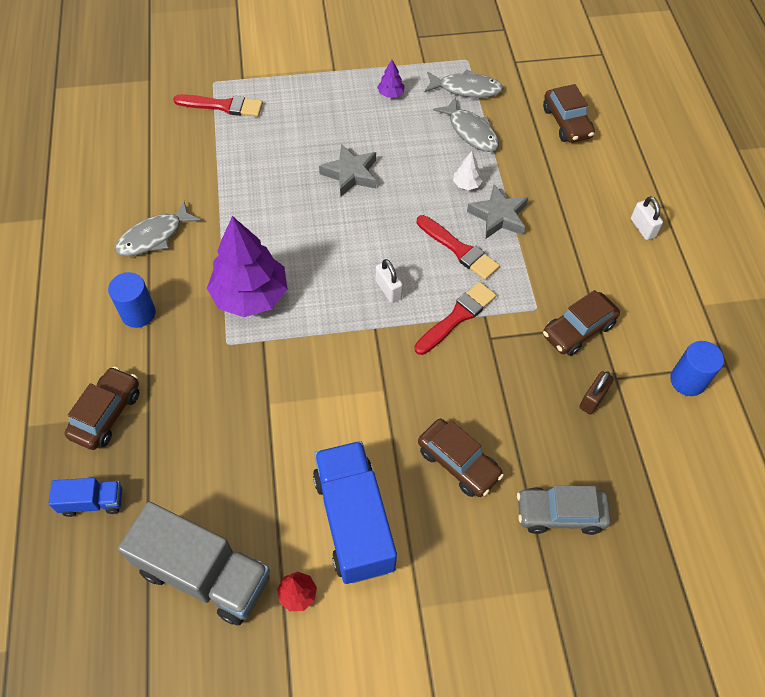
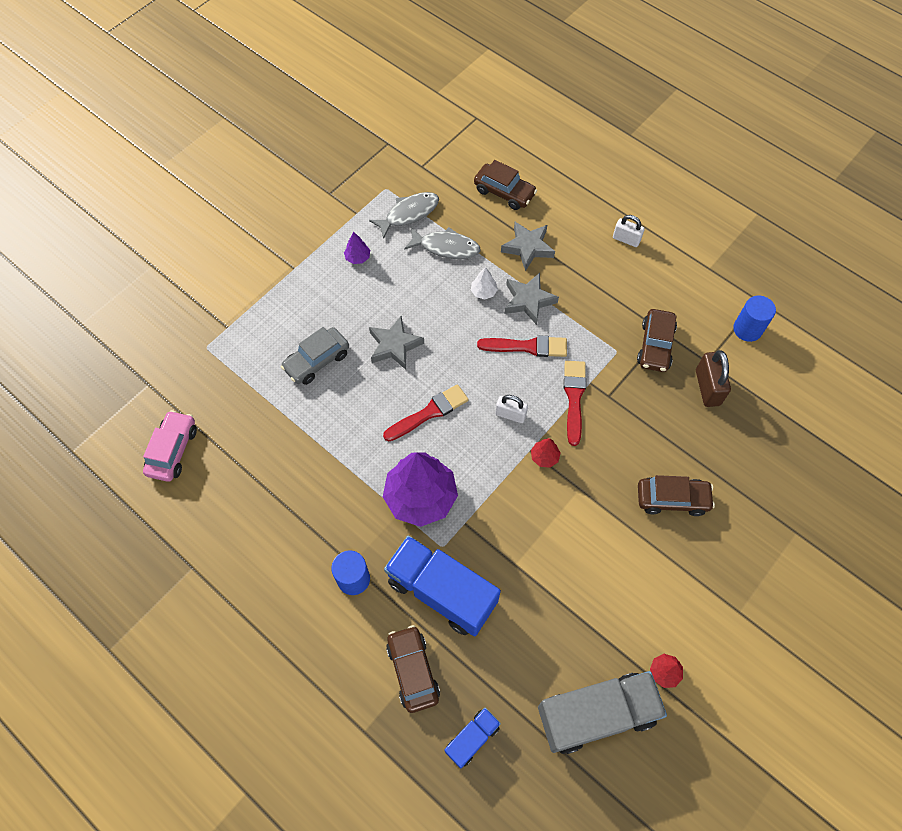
camera: 40 degrees left, 5 degrees up
(116, 133) = (173, 450): none -> pink car
(154, 236) = (299, 510): grey fish -> none
(223, 106) = (236, 362): red brush -> red brush (429, 413)
(354, 521) = (650, 594): blue truck -> blue truck (441, 592)
(381, 342) = (544, 457): none -> red tree
(542, 176) = (528, 247): none -> grey star
(560, 514) = (759, 480): grey car -> grey car (317, 361)
(592, 399) = (707, 387): brown padlock -> brown padlock, size x1.50

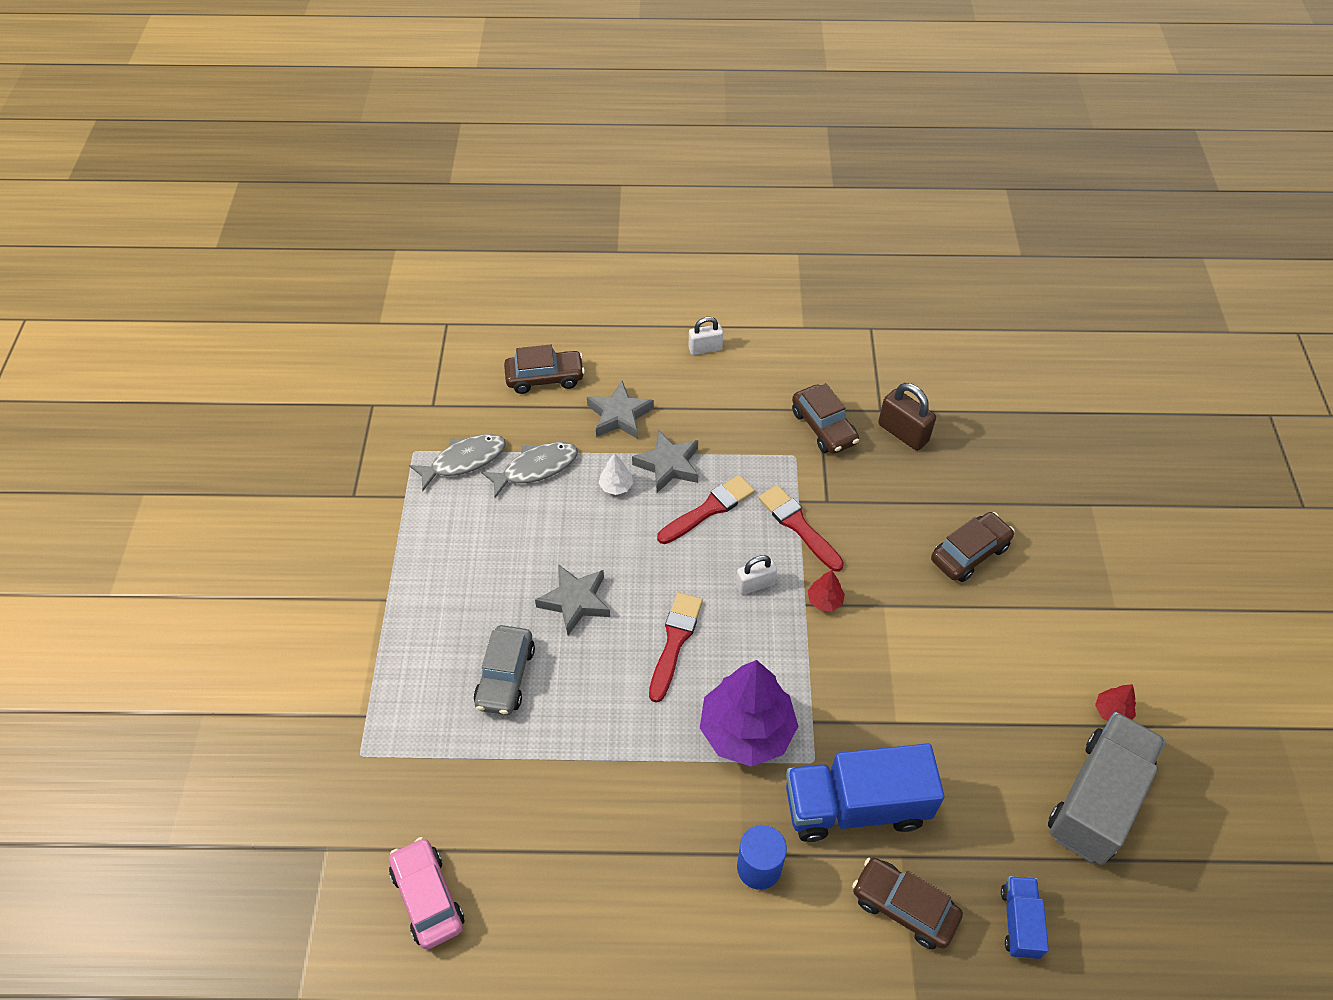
camera: 40 degrees left, 10 degrees down
(357, 257) = (449, 540): purple tree -> none
(409, 214) = (464, 461): grey fish -> grey fish turned 45 degrees clockwise
(747, 329) = (886, 359): blue cylinder -> none

